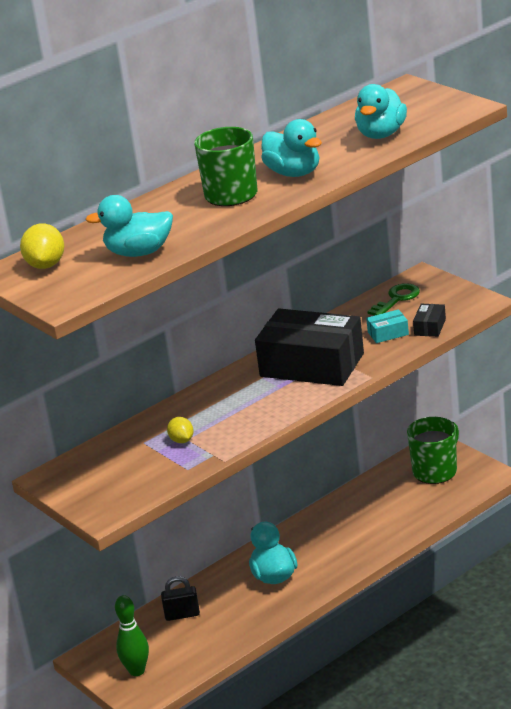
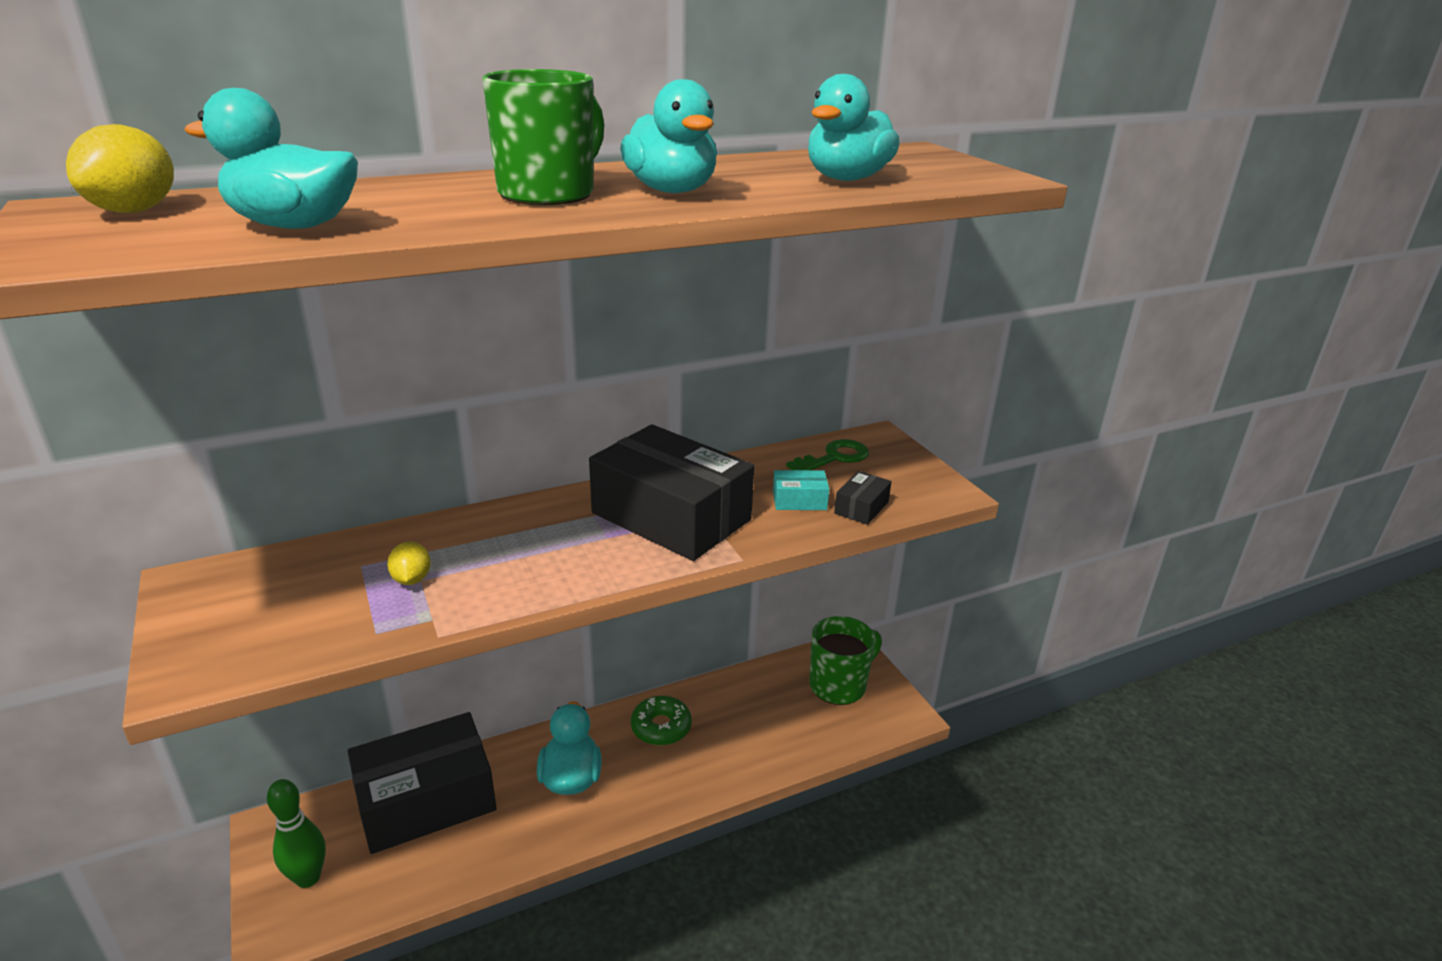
camera: 10 degrees right, 0 degrees up
(182, 615) = (426, 800): black padlock -> black box
(319, 531) = (661, 727): none -> green donut

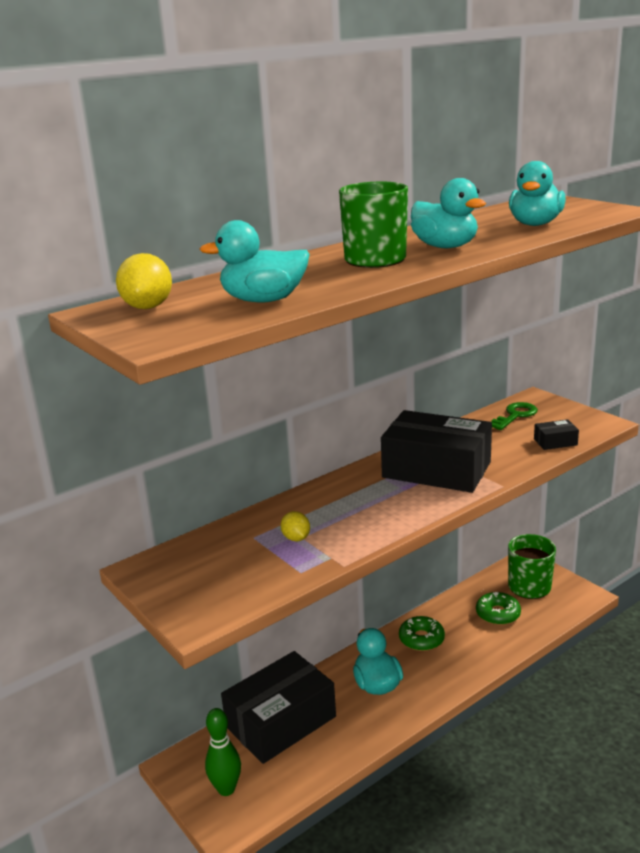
camera: 10 degrees left, 5 degrees down
(776, 715) = (498, 614): none -> green donut
(799, 500) = (512, 445): turquoise box -> none
(861, 507) = (555, 442): black box -> black box turned 60 degrees clockwise

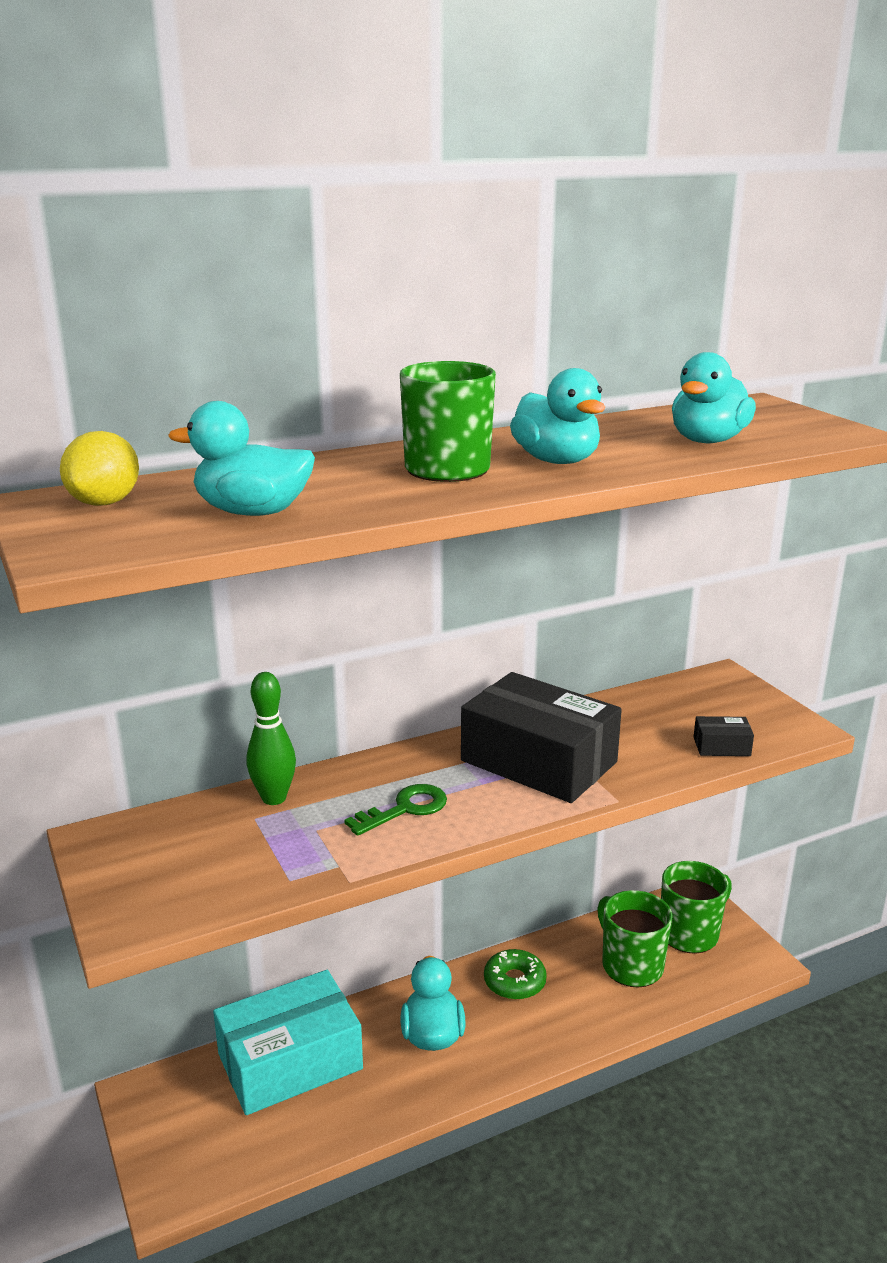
camera: 10 degrees right, 0 degrees up
(226, 789) = (188, 1140): green bowling pin -> green bowling pin (274, 798)
(281, 721) = (290, 1061): black box -> turquoise box
(296, 538) = (307, 830): yellow lemon -> none
(498, 614) = (631, 965): green donut -> green mug
(515, 415) = (684, 698): green key -> green key (404, 809)

